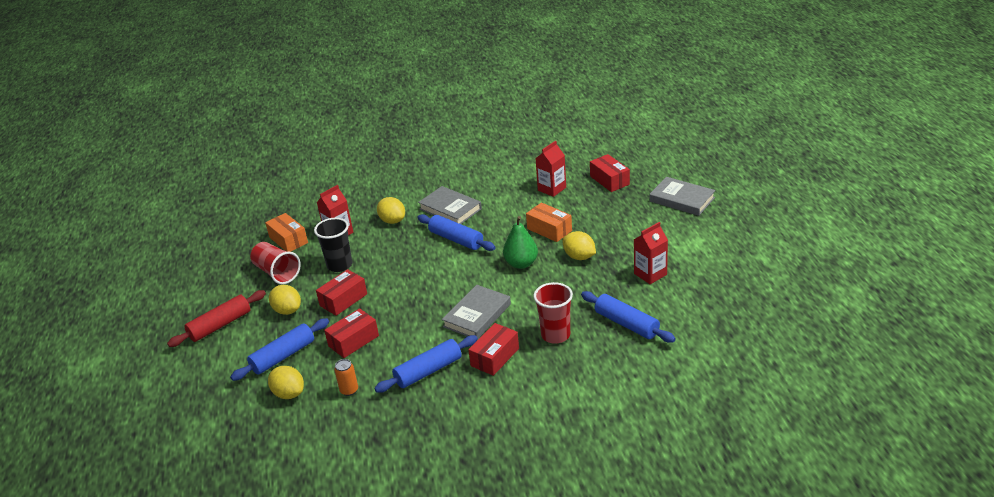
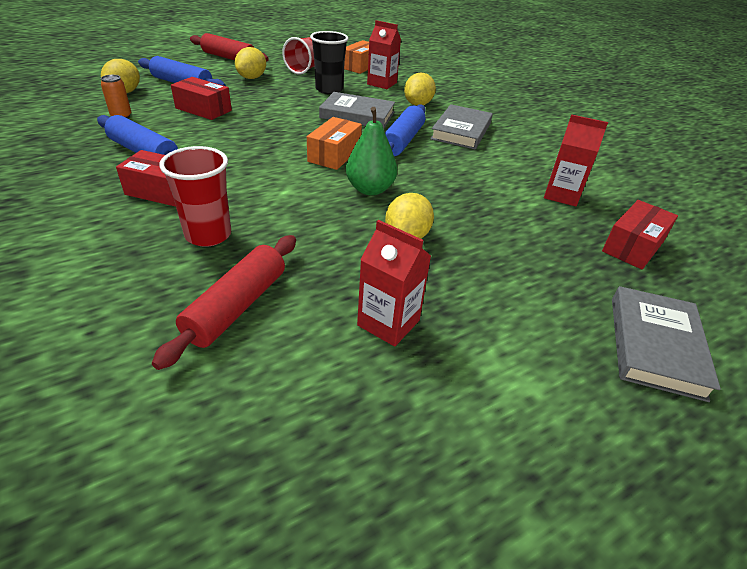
camera: 65 degrees right, 5 degrees up
(343, 300) = (271, 97): red box -> none
(477, 315) = (251, 170): grey book -> grey book (357, 115)
(549, 230) = (460, 203): orange box -> orange box (334, 155)
(626, 324) = (237, 307): blue rolling pin -> red rolling pin

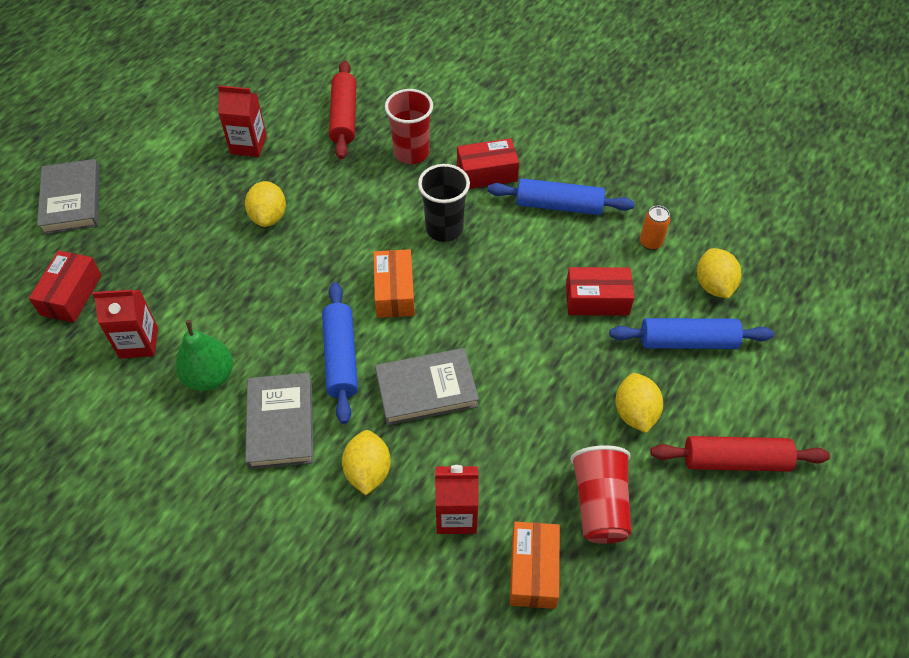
camera: 155 degrees right, 15 degrees up
(329, 90) = (511, 442): black cup -> black cup (444, 229)
(370, 189) = (328, 257): green pear -> green pear (209, 376)

